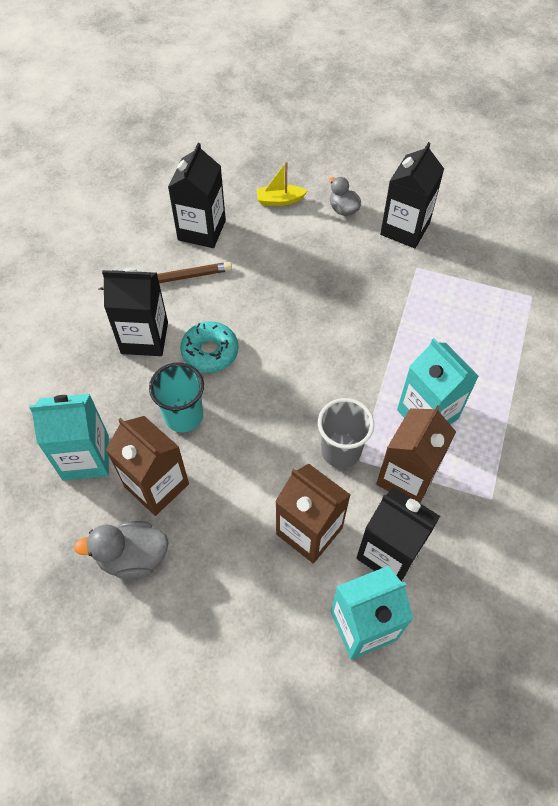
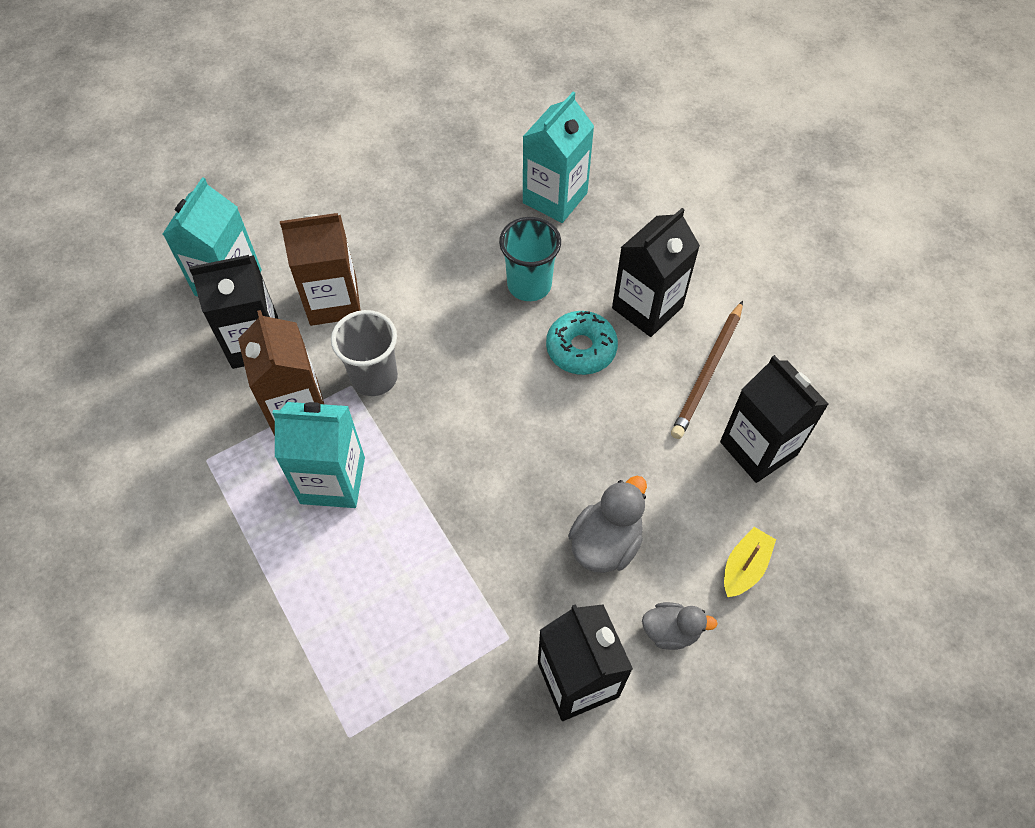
camera: 130 degrees right, 0 degrees up
(133, 557) = (436, 180): grey duck -> grey duck (606, 542)
(156, 485) = (481, 228): brown carton -> none

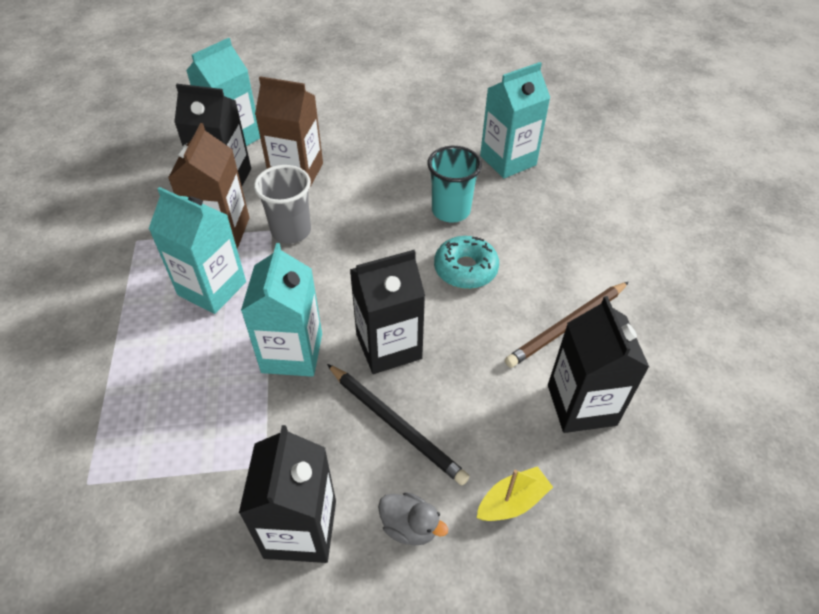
camera: 25 degrees right, 10 degrees down
(463, 515) = (292, 353): none -> turquoise carton
(606, 542) = (396, 424): grey duck -> black pencil
(647, 307) = (540, 259): black carton -> black carton (388, 346)

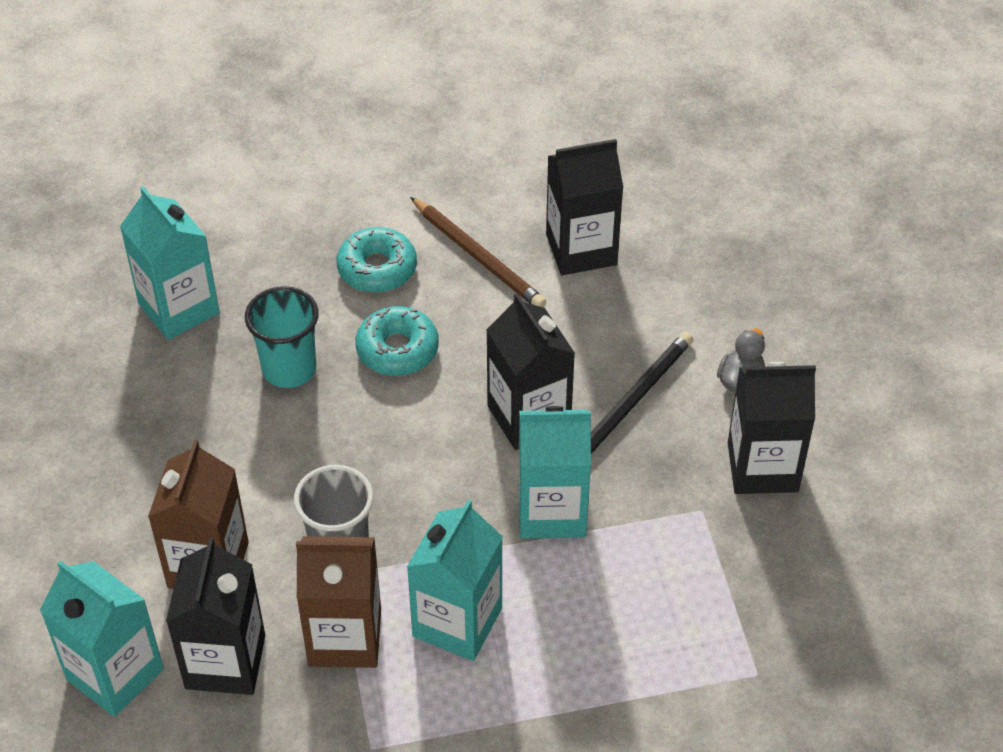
camera: 95 degrees left, 0 degrees up
(512, 501) = (698, 304): yellow boat -> none
(549, 261) = (377, 269): none -> turquoise donut

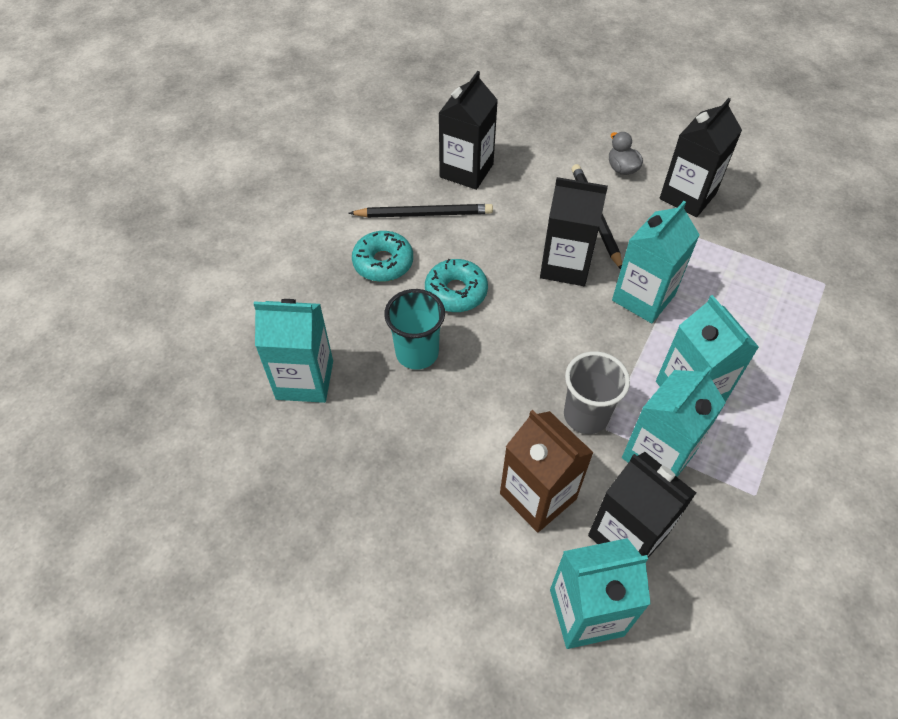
camera: 50 degrees left, 5 degrees up
(345, 637) = (658, 455): brown carton -> turquoise carton
(478, 256) = (424, 214): brown pencil -> black pencil

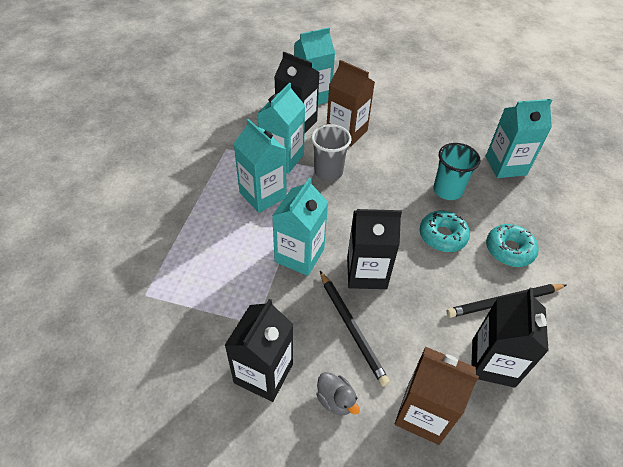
camera: 165 degrees right, 5 degrees down
(547, 149) = (423, 413): none -> brown carton

